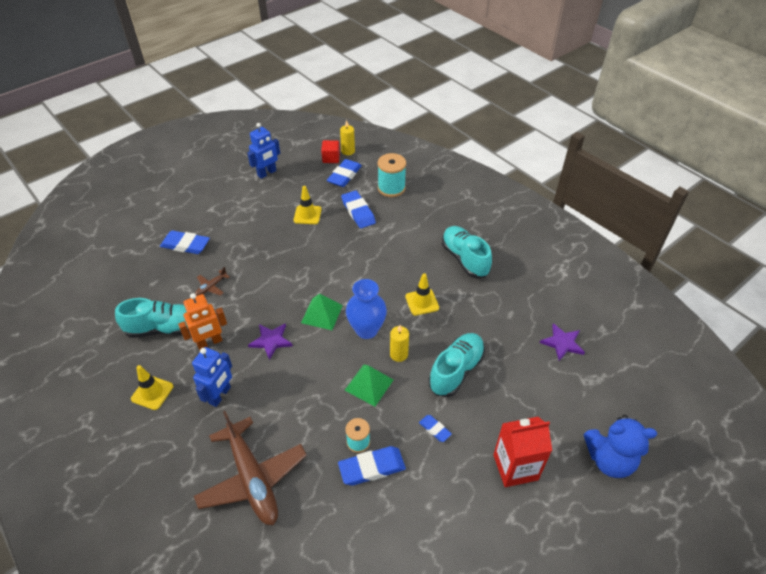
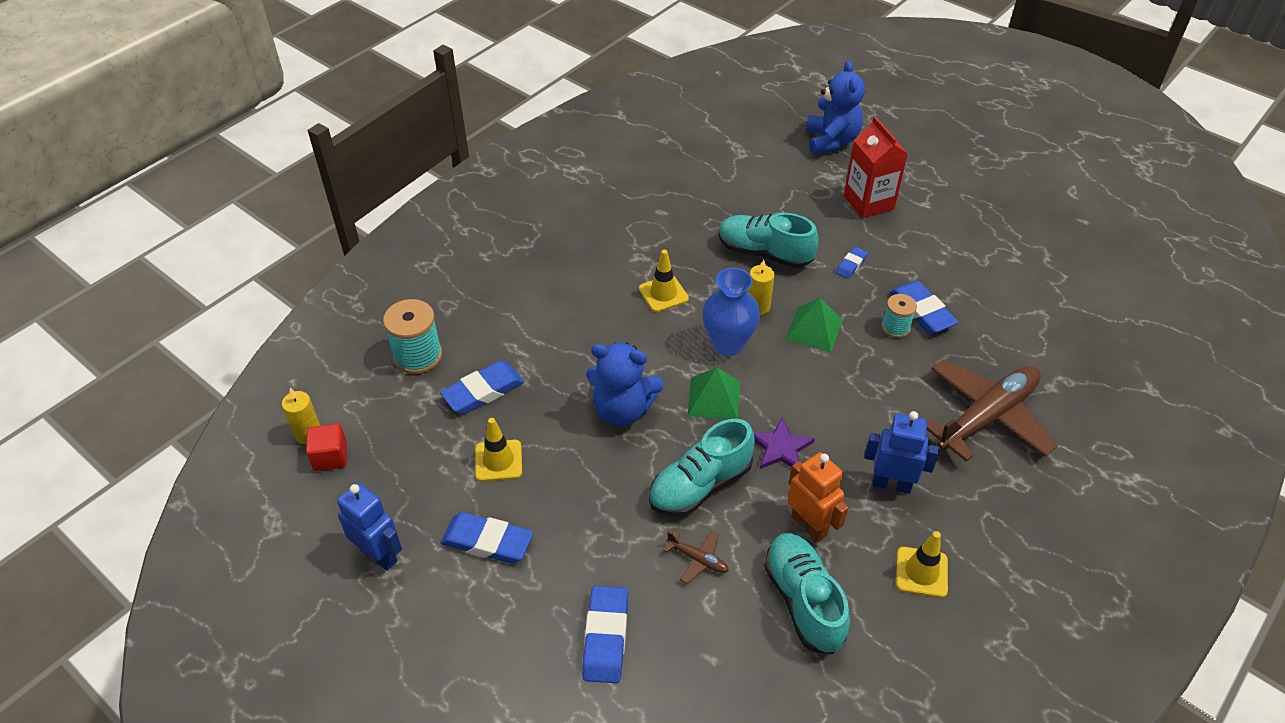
camera: 100 degrees left, 0 degrees up
(326, 269) = (622, 410): none -> blue teddy bear
(344, 175) = (384, 426): blue eraser -> blue eraser (487, 541)
(464, 259) = (571, 258): turquoise shoe -> turquoise shoe (700, 485)
(562, 343) = (694, 170): purple star -> none

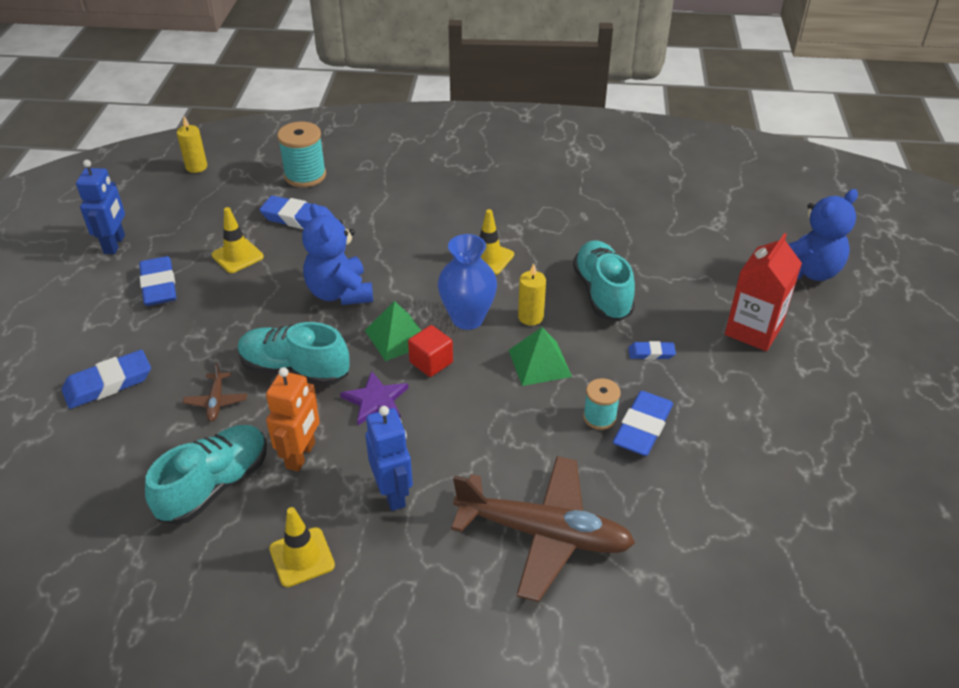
camera: 55 degrees right, 5 degrees down
(330, 457) = (184, 185): red cube -> red cube (431, 362)

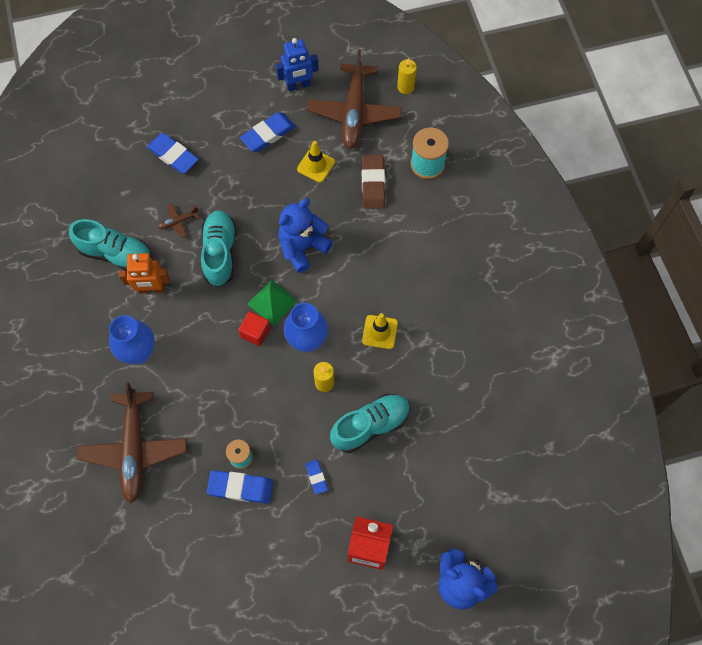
camera: 70 degrees right, 25 degrees up
(194, 210) = (354, 113): none -> brown plane
(298, 219) = (373, 184): blue eraser -> brown eraser
(302, 557) = (81, 322): yellow traffic cone -> none
(376, 400) = (209, 312): purple star -> none
(393, 493) = (139, 352): blue robot -> blue vase
(539, 363) = (279, 403): green pyramid -> none

